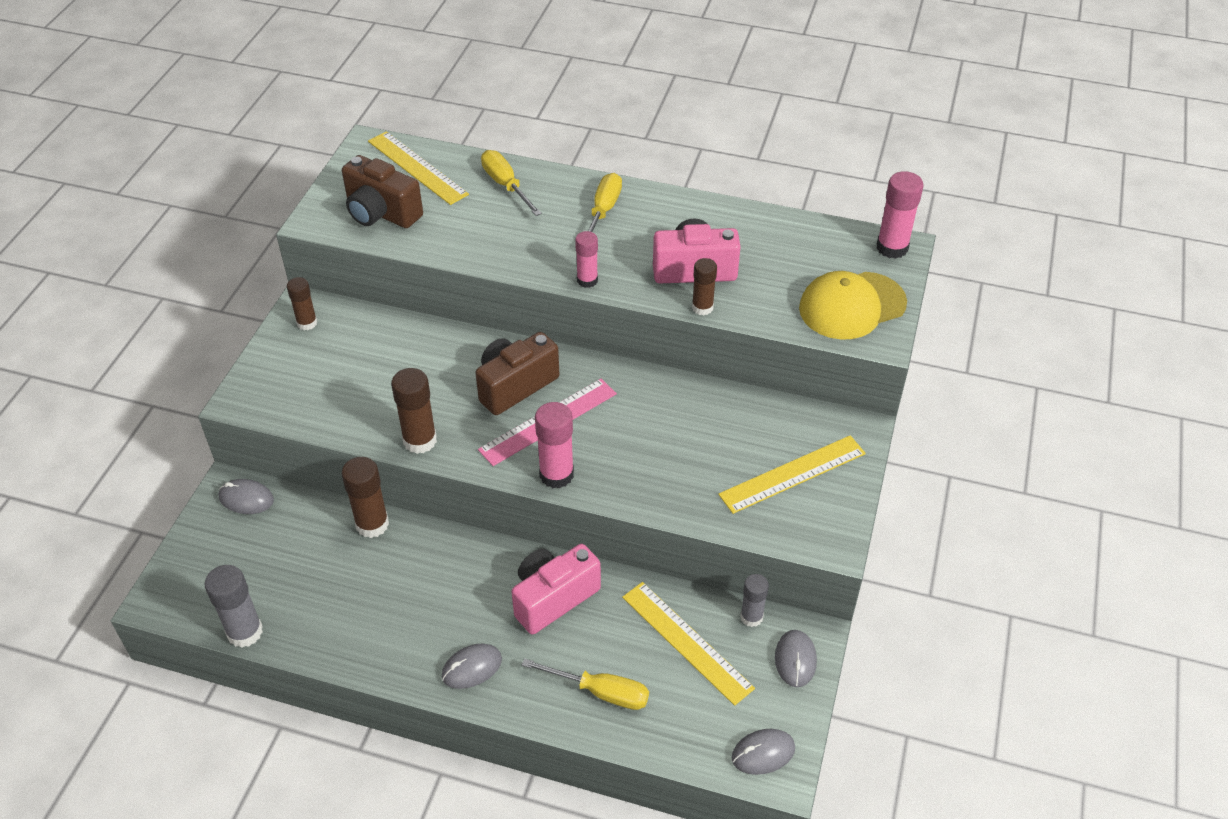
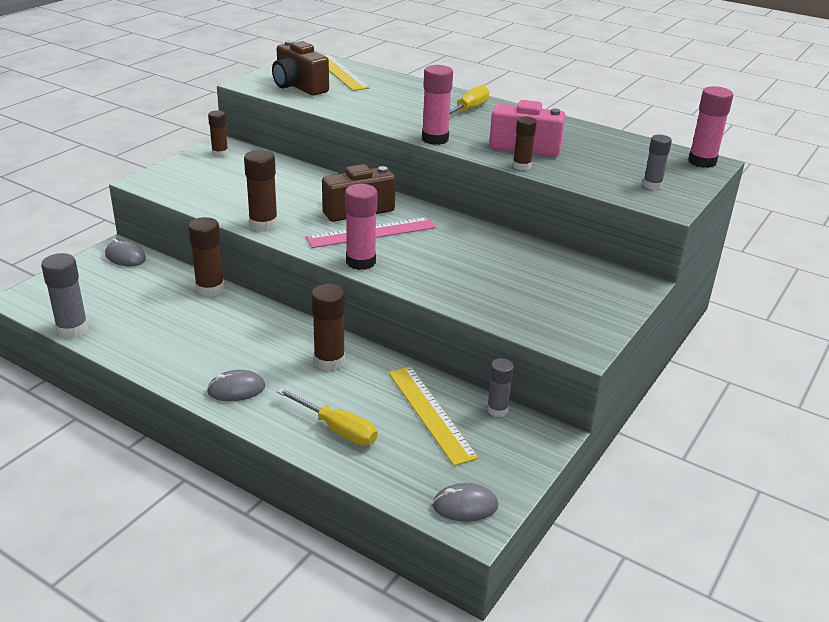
camera: 15 degrees right, 15 degrees down
(506, 185) = (400, 88): yellow screwdriver -> none
(553, 598) = (329, 361): pink camera -> brown glue stick
(587, 280) = (435, 139): pink glue stick -> pink glue stick, size x1.54
(792, 474) = (565, 299): yellow ruler -> none
(795, 660) = (525, 447): grey mouse -> none
(852, 306) = (652, 185): yellow cap -> grey glue stick

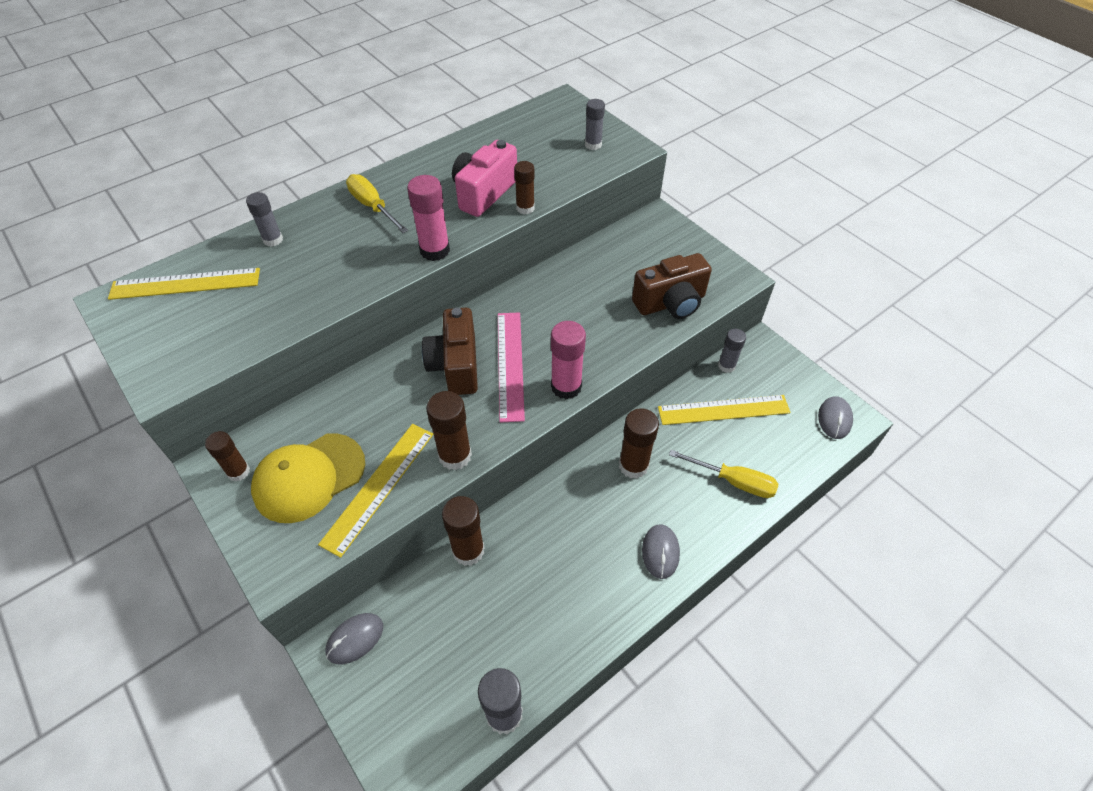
camera: 70 degrees left, 20 degrees up
(223, 176) = (309, 477): none -> yellow cap
(224, 201) = (378, 487): none -> yellow ruler
(299, 87) = (210, 333): brown camera -> brown camera (670, 303)
(337, 429) = (733, 481): yellow screwdriver -> yellow screwdriver turned 60 degrees clockwise
(402, 86) = (273, 240): none -> grey glue stick
(702, 162) = (560, 104): pink glue stick -> none

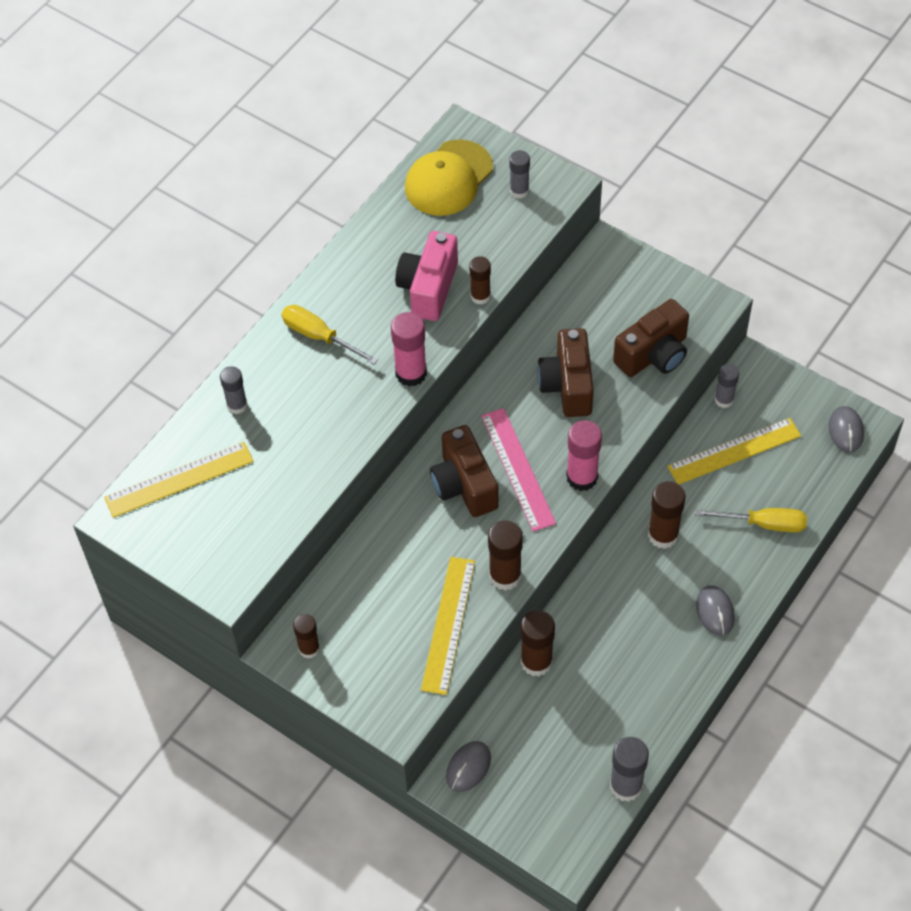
camera: 15 degrees left, 5 degrees up
(309, 477) = (379, 635): yellow cap -> yellow cap (448, 178)
(584, 309) = (568, 385): none -> brown camera

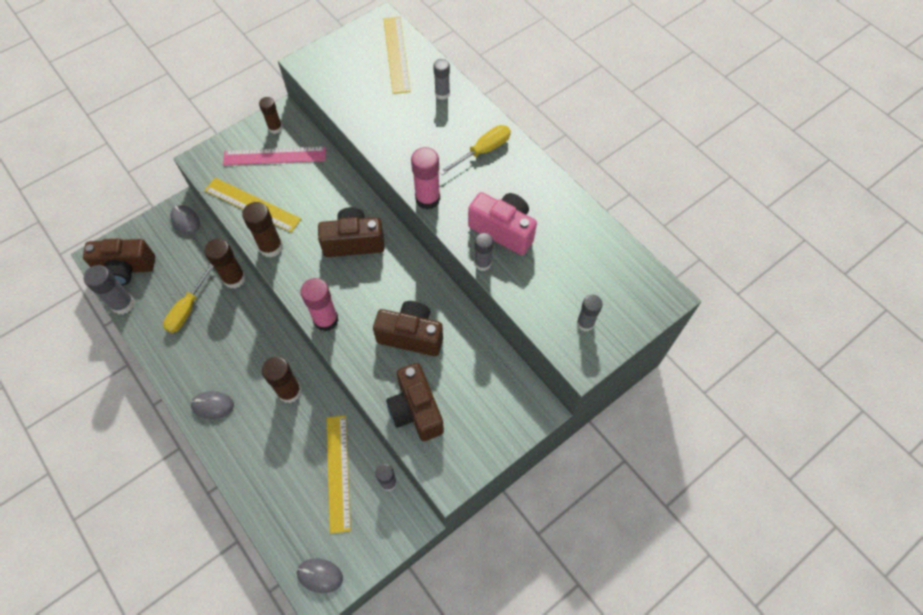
camera: 105 degrees right, 5 degrees up
(448, 178) = (613, 273): yellow cap -> none
(480, 296) = (482, 263): brown glue stick -> grey glue stick
(518, 469) = (352, 280): pink ruler -> pink ruler (274, 156)
(572, 810) = (126, 269): none -> brown camera
(763, 524) = (265, 469): yellow screwdriver -> yellow screwdriver (188, 308)

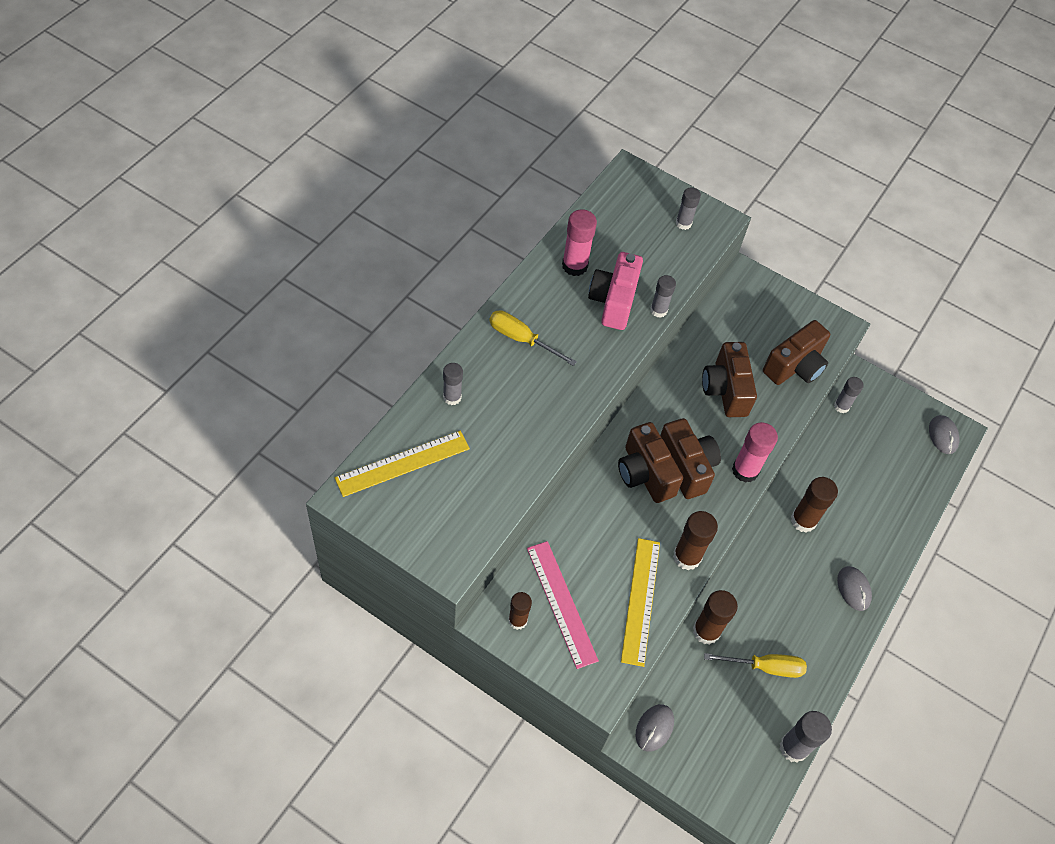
camera: 115 degrees left, 5 degrees down
(126, 269) = (749, 770): brown camera -> brown camera (686, 466)
(338, 472) = (854, 450): yellow ruler -> none
(427, 199) = (604, 375): pink glue stick -> pink glue stick (574, 265)

